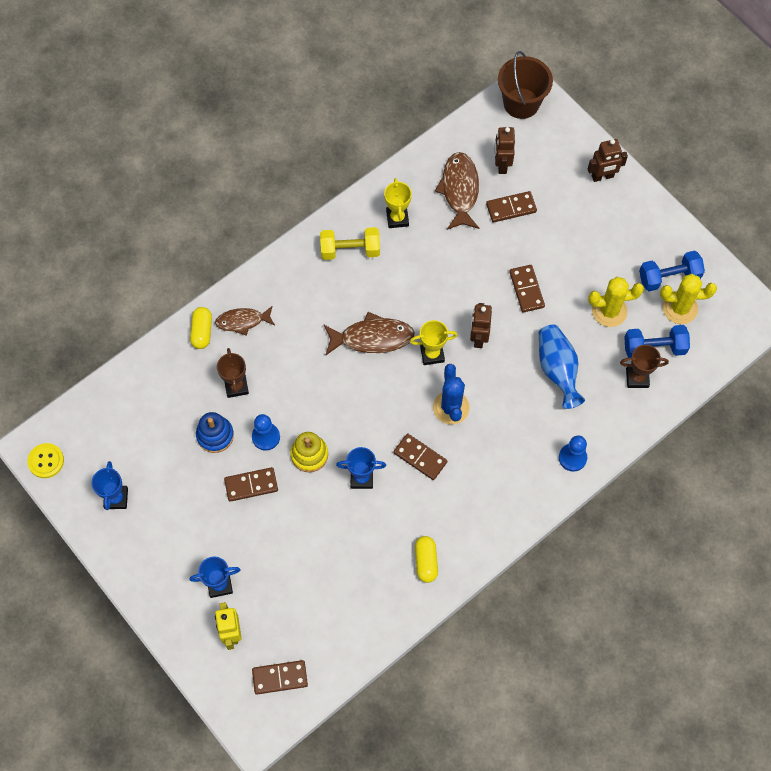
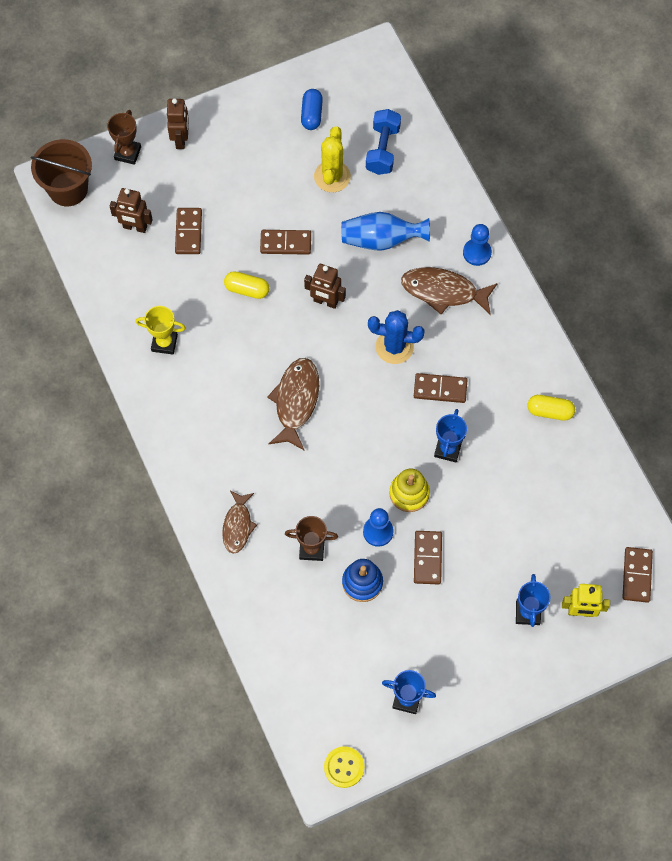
camera: 75 degrees left, 0 degrees up
(202, 331) = (237, 570): yellow capsule -> yellow capsule (247, 289)
(350, 250) = (187, 398): yellow dumbbell -> none
(420, 457) = (440, 389): brown domino -> brown domino turned 45 degrees clockwise
(432, 354) = (331, 349): yellow trophy -> none
(459, 190) = (151, 275): brown fish -> brown fish (443, 291)
(637, 378) = (410, 173): brown trophy -> brown trophy (128, 153)
(669, 277) = (311, 114): blue dumbbell -> blue capsule
(680, 308) = (347, 115): yellow cactus -> none

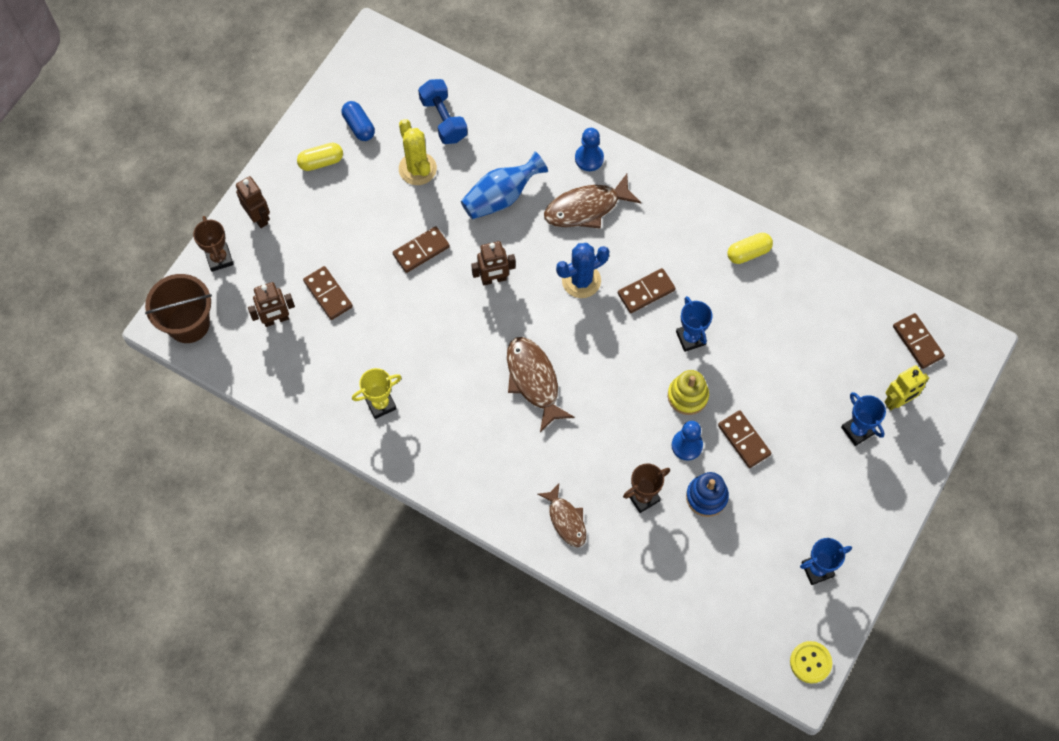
camera: 35 degrees left, 0 degrees up
(247, 289) = (418, 311): yellow capsule -> yellow capsule (321, 162)

